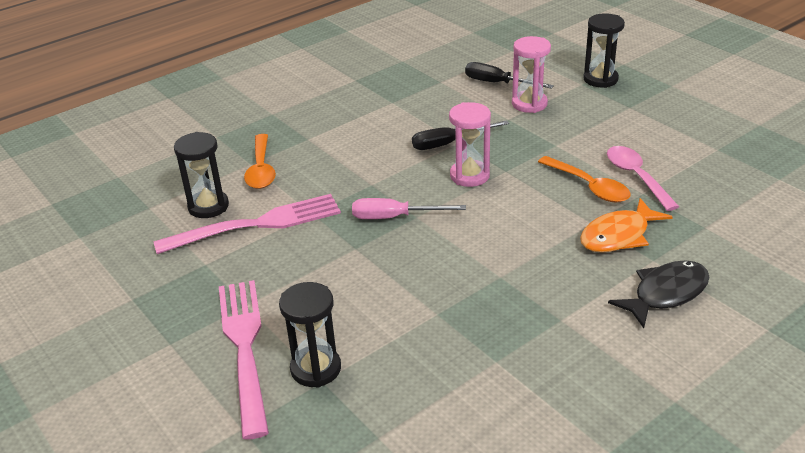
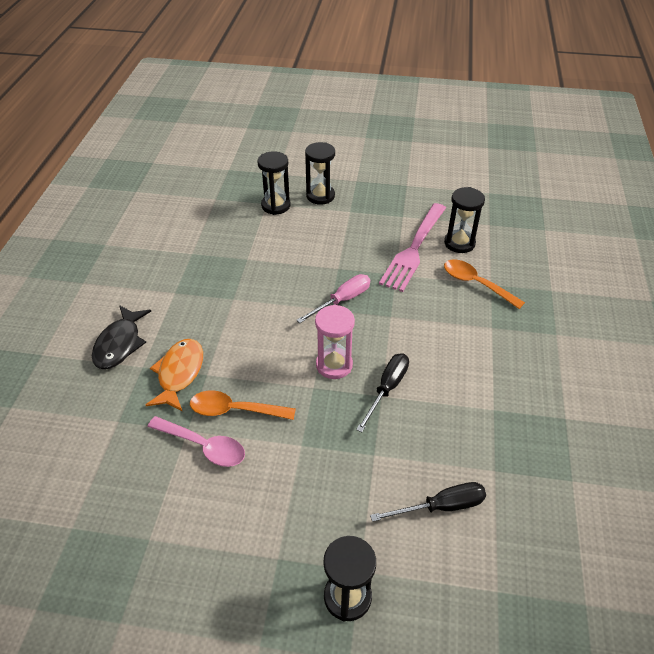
camera: 135 degrees right, 10 degrees up
(244, 348) = (320, 196): pink fork -> black hourglass
(529, 104) = (377, 491): pink hourglass -> none

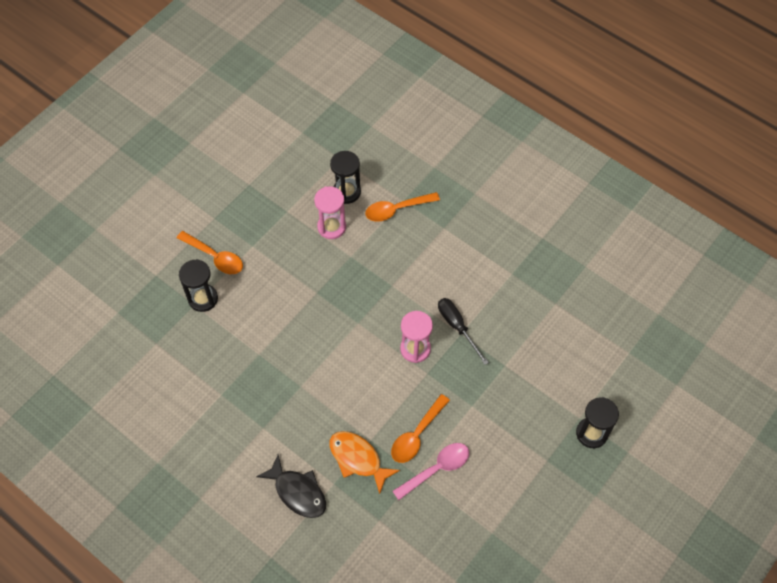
camera: 60 degrees left, 15 degrees up
(320, 196) = (215, 257): black hourglass -> orange spoon
(342, 300) = (354, 309): pink screwdriver -> none
(414, 249) = (331, 227): pink fork -> pink hourglass
(441, 507) = (563, 349): black screwdriver -> none

